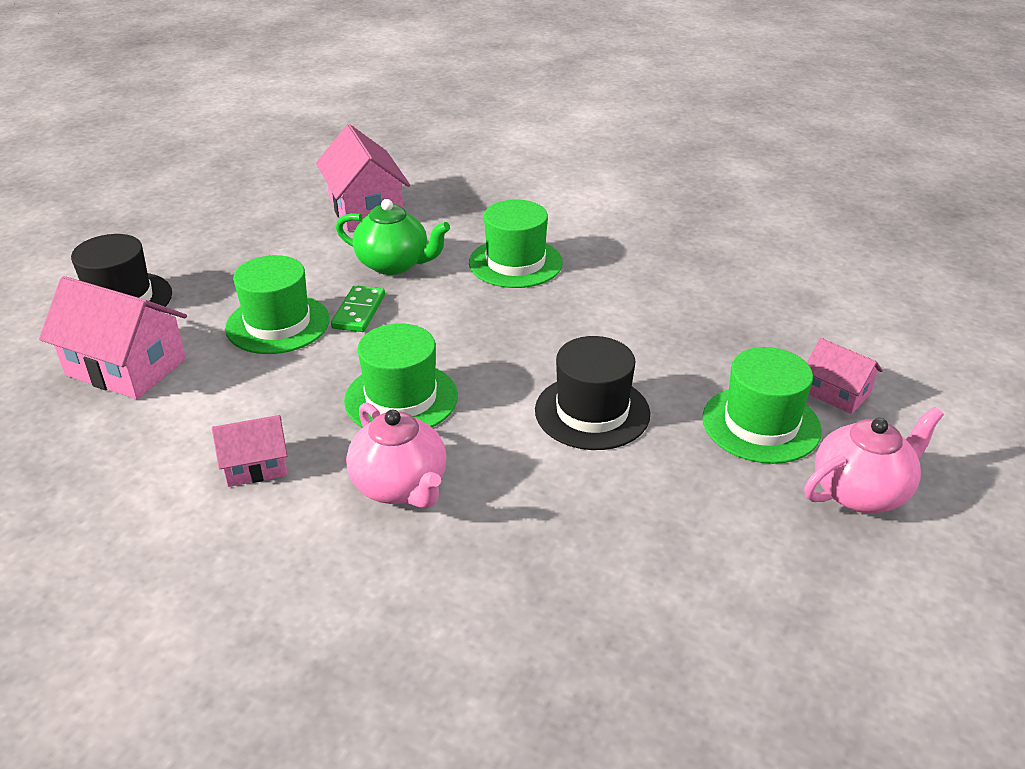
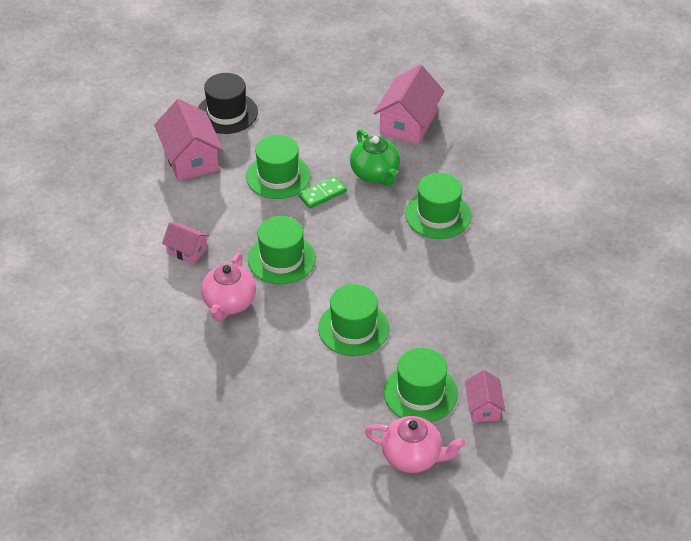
camera: 45 degrees right, 10 degrees up
(592, 412) = (353, 328): black hat -> green hat

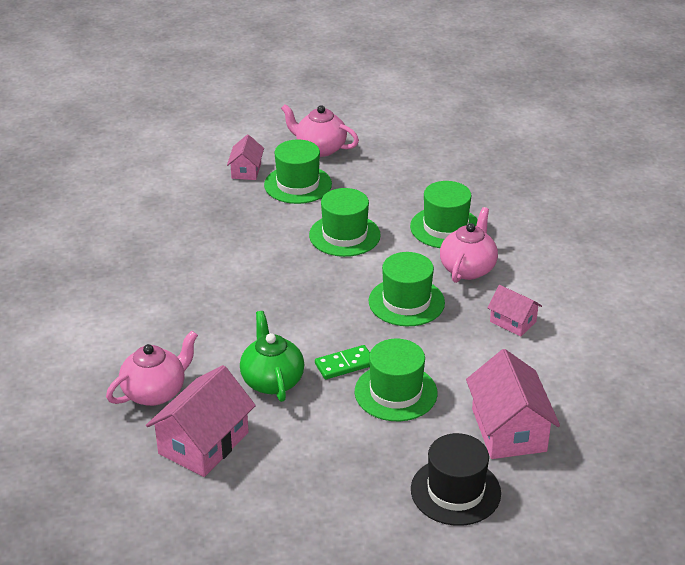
camera: 170 degrees left, 10 degrees down
(438, 215) = (216, 325): green hat -> green hat (445, 227)
(460, 154) = (155, 392): none -> pink teapot

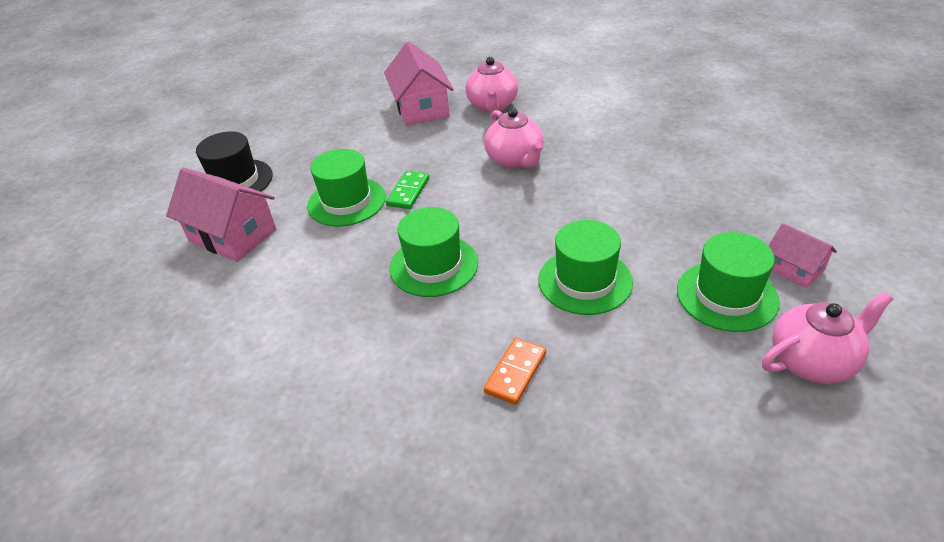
camera: 135 degrees right, 5 degrees up
(272, 381) = (438, 153): green teapot -> none
(445, 227) = (515, 373): green hat -> orange domino
(468, 268) = (426, 341): pink teapot -> pink teapot (515, 160)
(513, 322) = (318, 320): pink house -> none

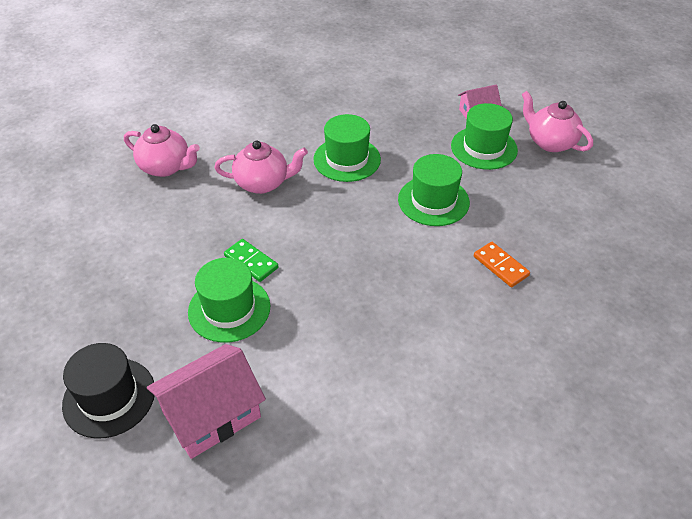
camera: 70 degrees left, 5 degrees up
(421, 108) = (118, 213): pink house -> none
(434, 265) = (363, 274): green hat -> green hat (347, 159)
(812, 361) = (550, 142): pink teapot -> pink teapot turned 45 degrees counterclockwise

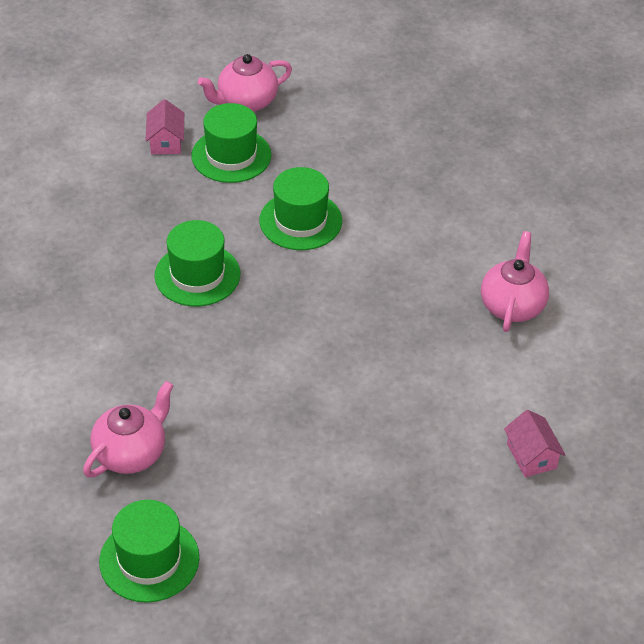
camera: 75 degrees left, 0 degrees up
(109, 397) = (489, 538): black hat -> none
(212, 415) = (531, 456): pink house -> pink house, size x0.56
(229, 309) = (400, 423): green hat -> green hat (149, 560)
(251, 262) = (336, 393): green domino -> none
(263, 183) = (207, 360): pink teapot -> pink teapot (512, 306)
(501, 266) = (413, 199): orange domino -> none

